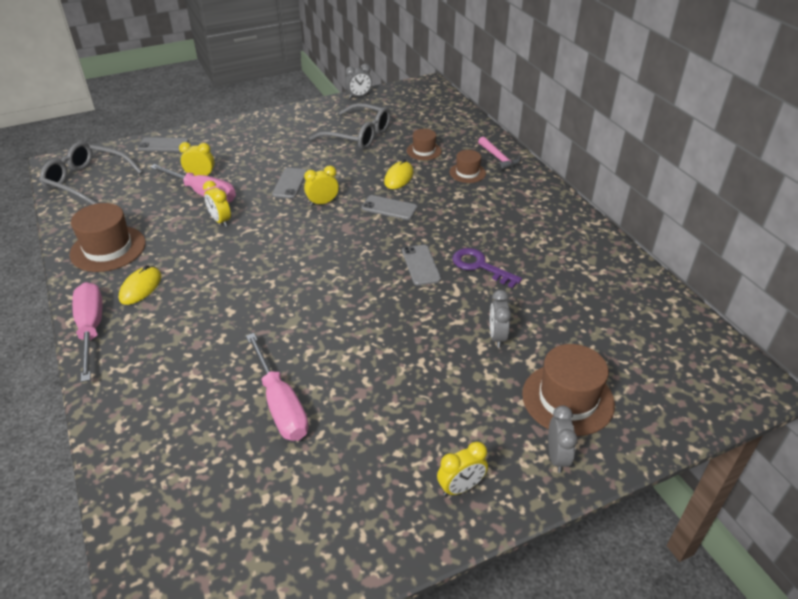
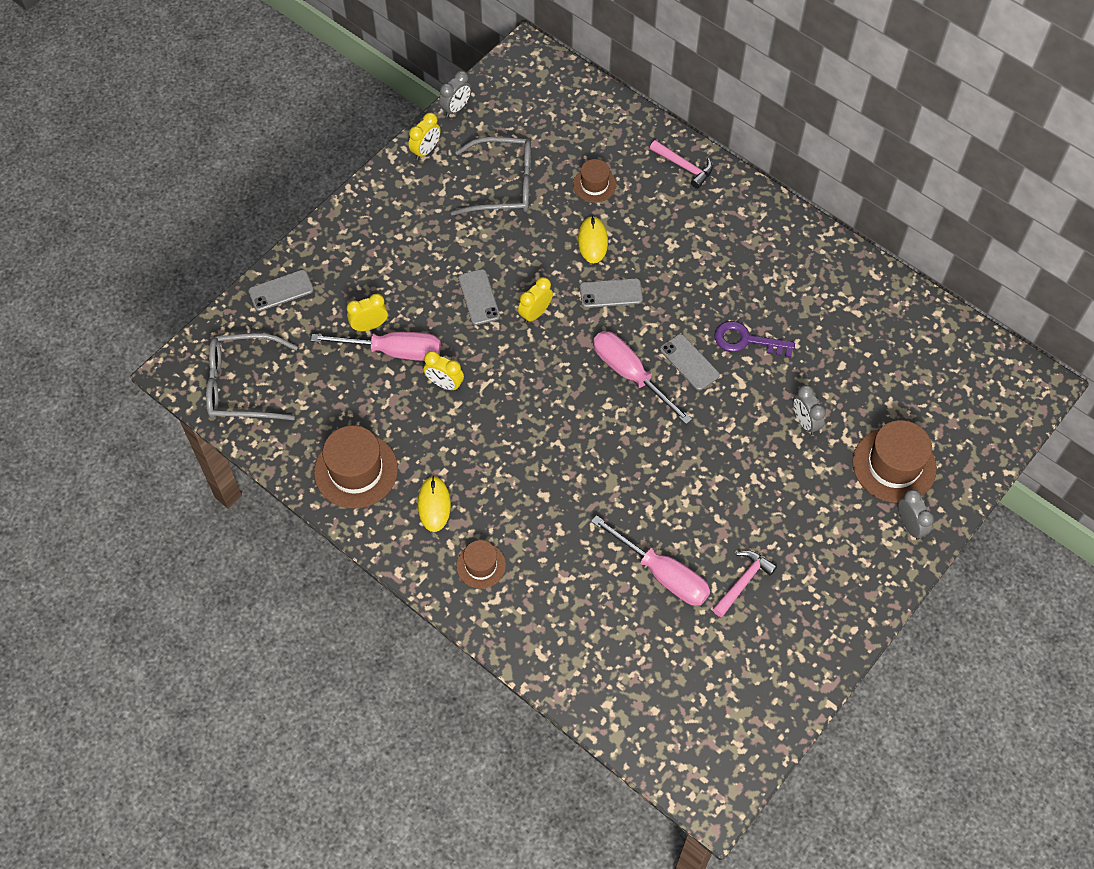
camera: 25 degrees left, 20 degrees up
(91, 329) = (428, 572): pink screwdriver -> pink screwdriver (630, 374)
(351, 441) = (743, 582): none -> pink hammer
(460, 487) = (850, 585): yellow clock -> yellow clock (426, 150)
(467, 173) = (662, 204): brown hat -> brown hat (481, 565)

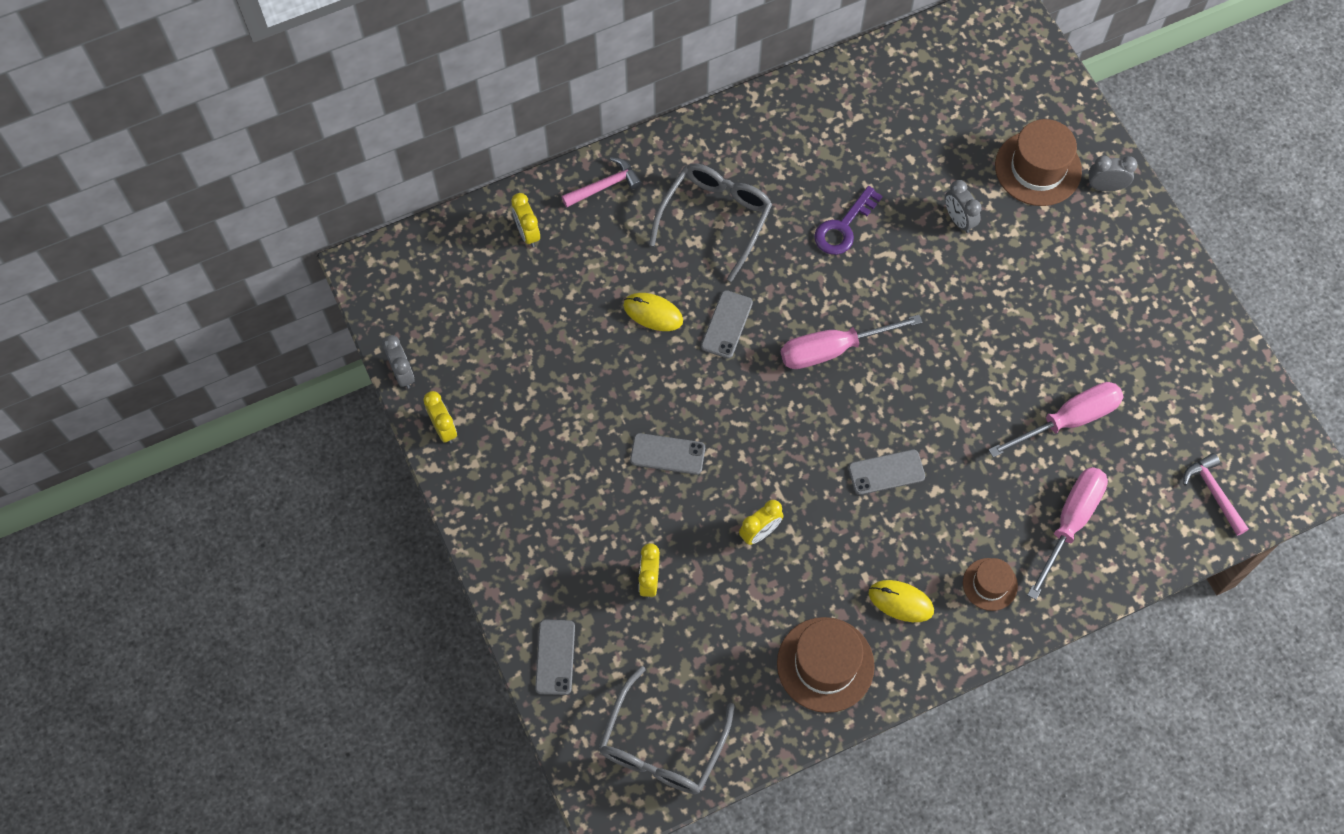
camera: 65 degrees left, 5 degrees up
(393, 351) = (694, 568): pink screwdriver -> pink screwdriver (1070, 522)
(503, 185) = (534, 368): grey glasses -> grey glasses (715, 218)
(535, 313) = (715, 407): yellow clock -> yellow clock (527, 233)
(594, 185) = (582, 280): brown hat -> none
(689, 362) = (844, 289): grey phone -> grey phone (886, 472)
(743, 582) = (1105, 353): pink hammer -> pink hammer (1213, 493)
(805, 422) = (958, 220): grey clock -> grey clock turned 60 degrees clockwise

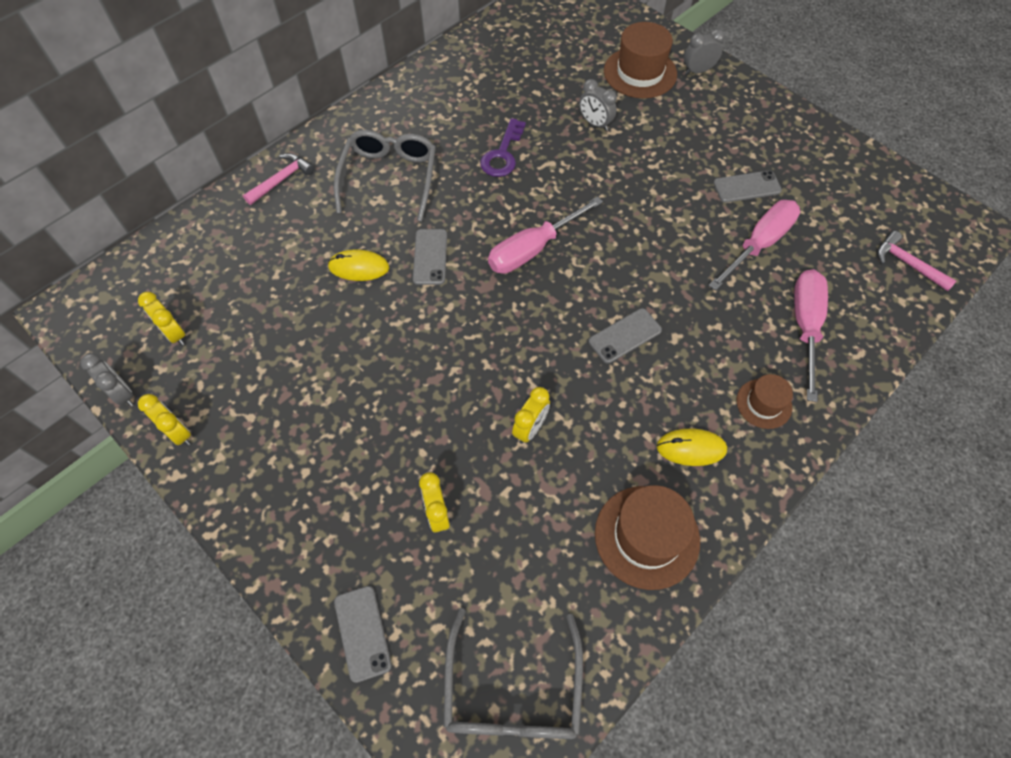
camera: 20 degrees left, 5 degrees down
(527, 233) = (220, 236): yellow clock -> yellow clock (174, 334)
(667, 454) = (414, 385): grey phone -> grey phone (747, 187)

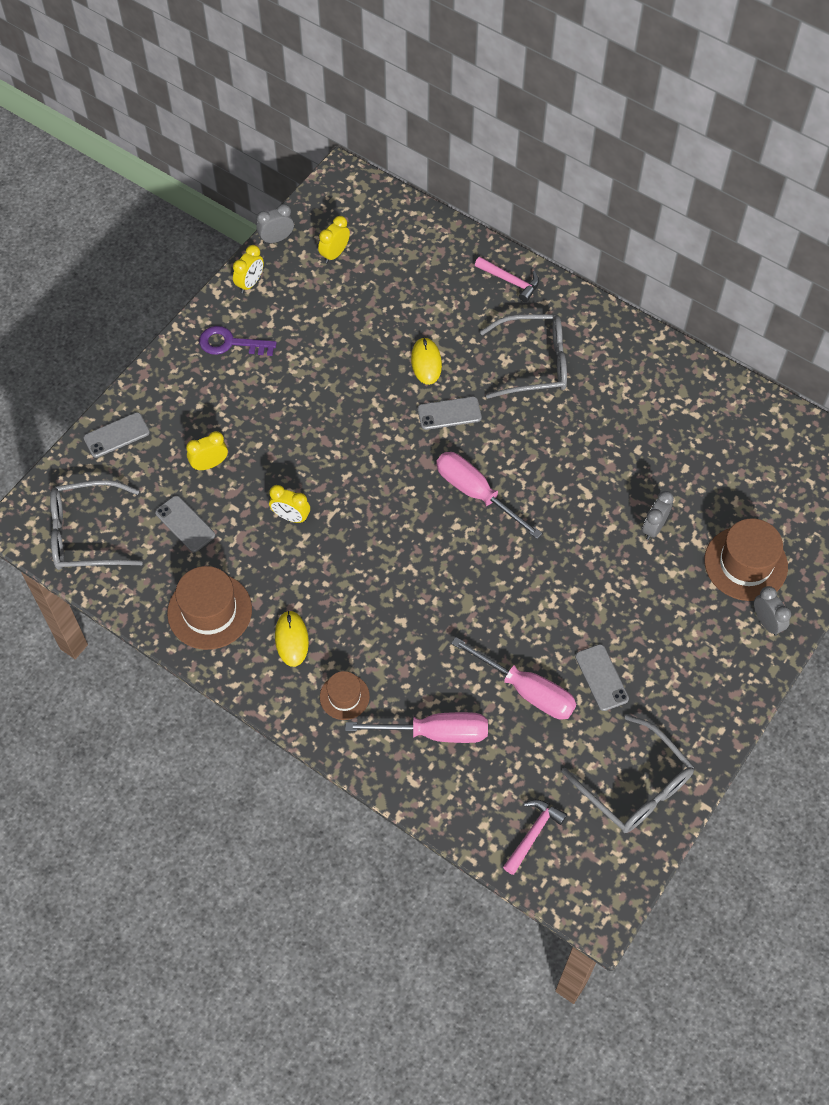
camera: 80 degrees right, 0 degrees up
(123, 394) = (276, 239): grey clock -> grey clock turned 150 degrees counterclockwise
(502, 154) = (588, 450): purple key -> purple key (230, 343)
(625, 336) = (395, 579): grey phone -> grey phone (185, 524)
(854, 182) = (635, 786): none -> grey glasses

